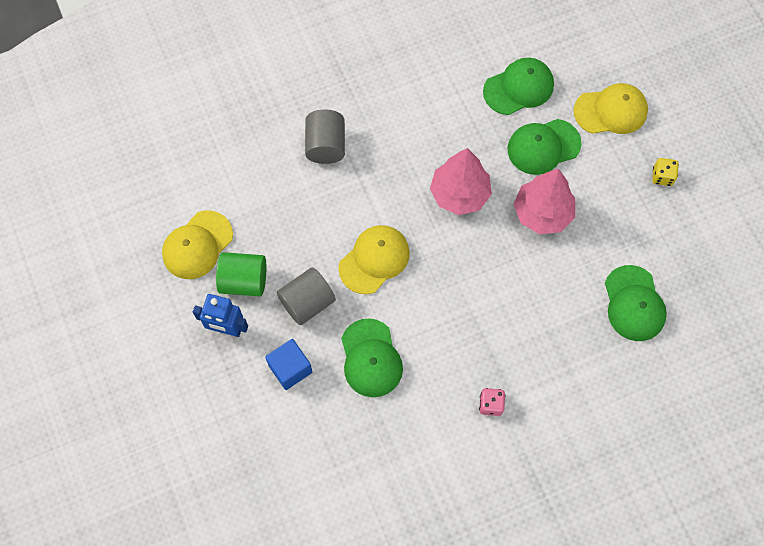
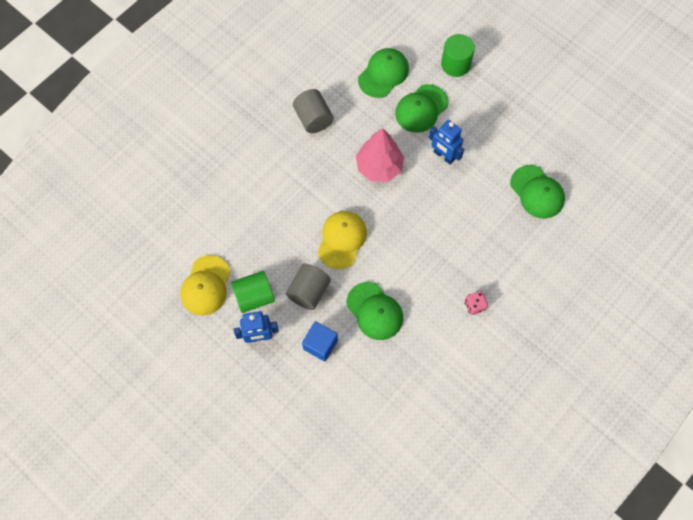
camera: 25 degrees left, 0 degrees up
(326, 146) = (265, 172): grey cylinder -> grey cylinder (313, 119)
(542, 213) = (443, 156): pink tree -> blue robot
(611, 111) = (455, 64): yellow cap -> green cylinder
(662, 176) = (513, 96): yellow dice -> none

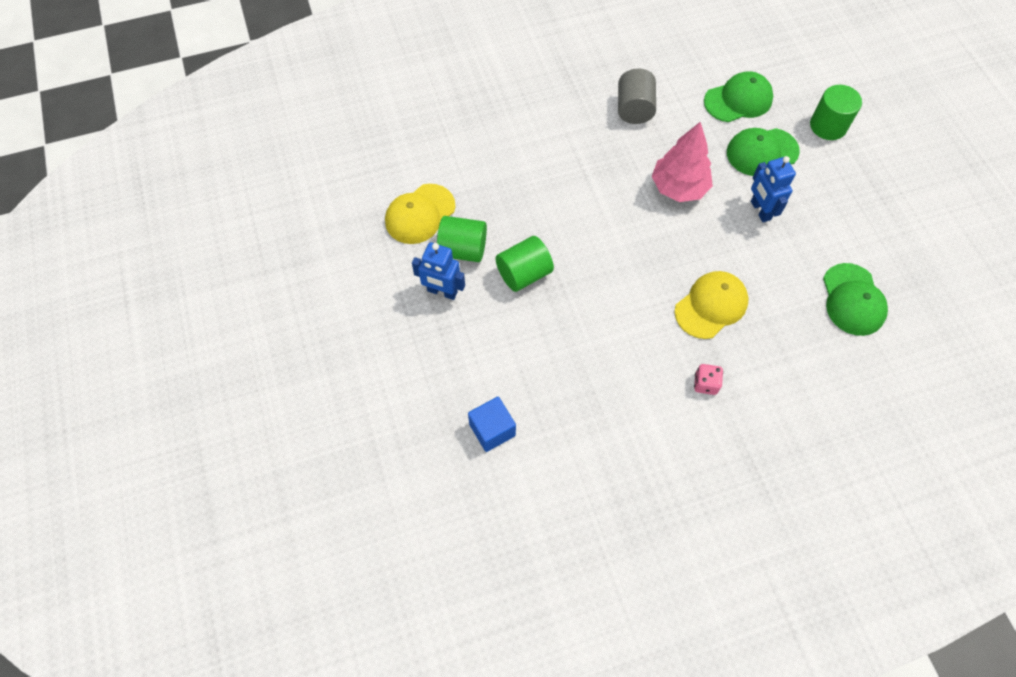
camera: 30 degrees right, 5 degrees down
(309, 291) = (524, 274): grey cylinder -> green cylinder
(320, 344) = (503, 333): blue cube -> blue cube (492, 430)
(342, 240) = (592, 240): yellow cap -> yellow cap (711, 306)
(374, 311) = (584, 330): green cap -> none

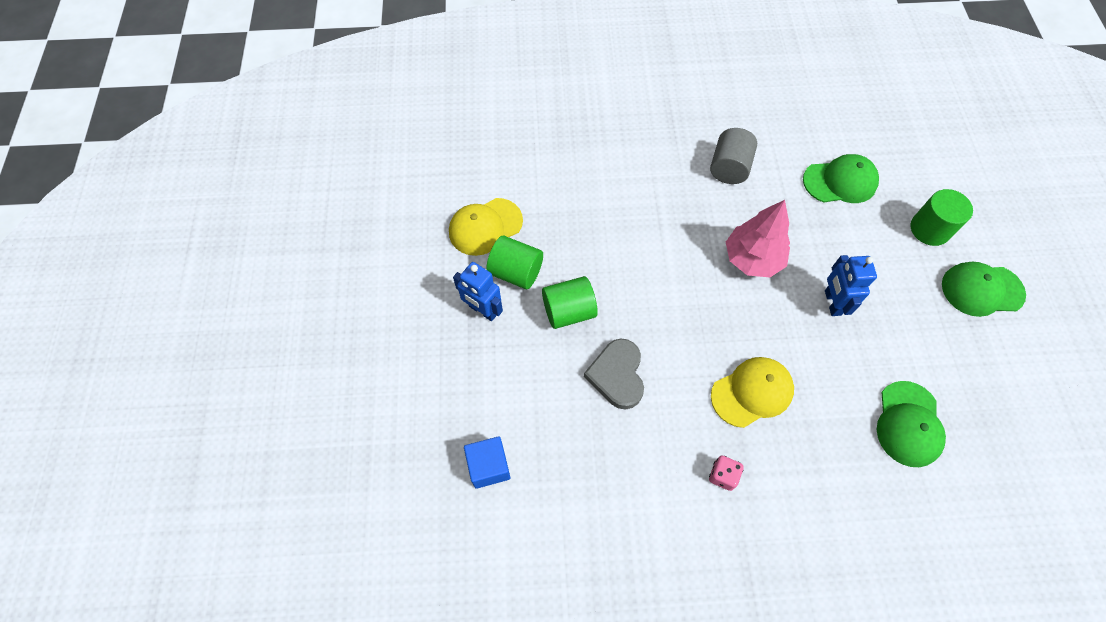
camera: 15 degrees right, 0 degrees up
(586, 320) = (617, 375): none -> grey heart
(762, 152) = (850, 241): green cap -> green cap (981, 290)

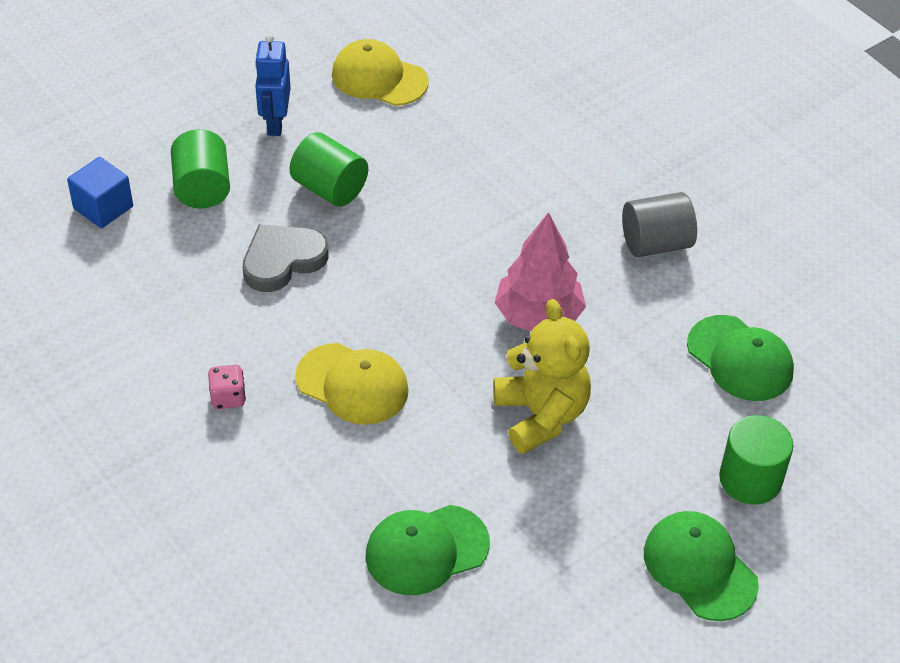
camera: 55 degrees right, 15 degrees down
(516, 272) = (343, 126): green cylinder -> green cylinder (202, 188)
(832, 303) = (541, 415): blue robot -> yellow teddy bear

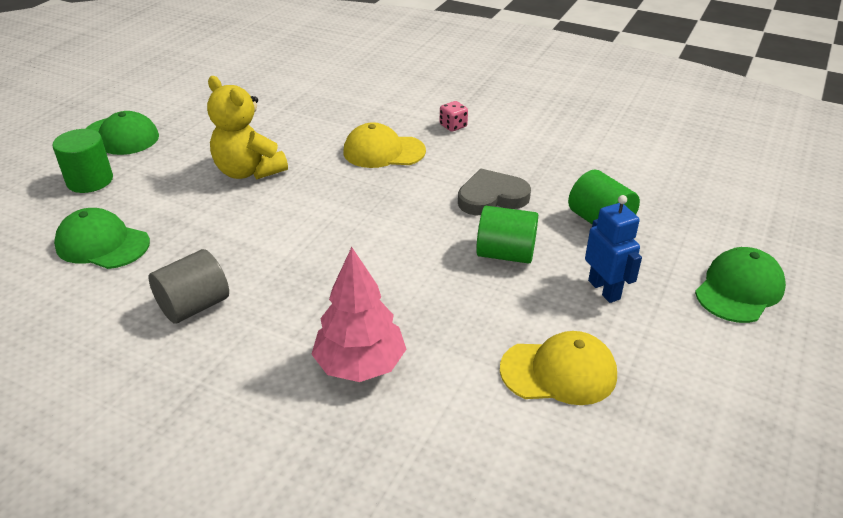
camera: 155 degrees right, 10 degrees down
(103, 207) = (649, 187): blue cube -> none
(282, 260) = (492, 197): grey heart -> grey heart turned 135 degrees counterclockwise
(426, 550) = (288, 104): green cap -> green cap (739, 289)
(538, 316) = (277, 222): pink tree -> pink tree (360, 365)

